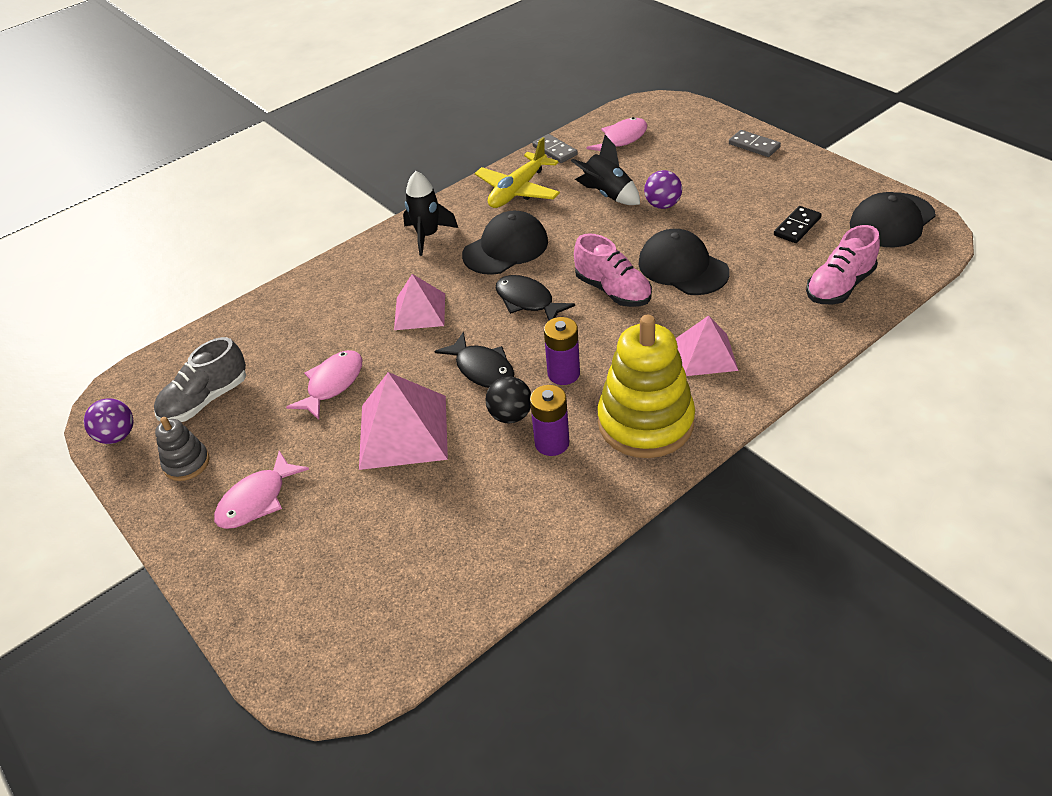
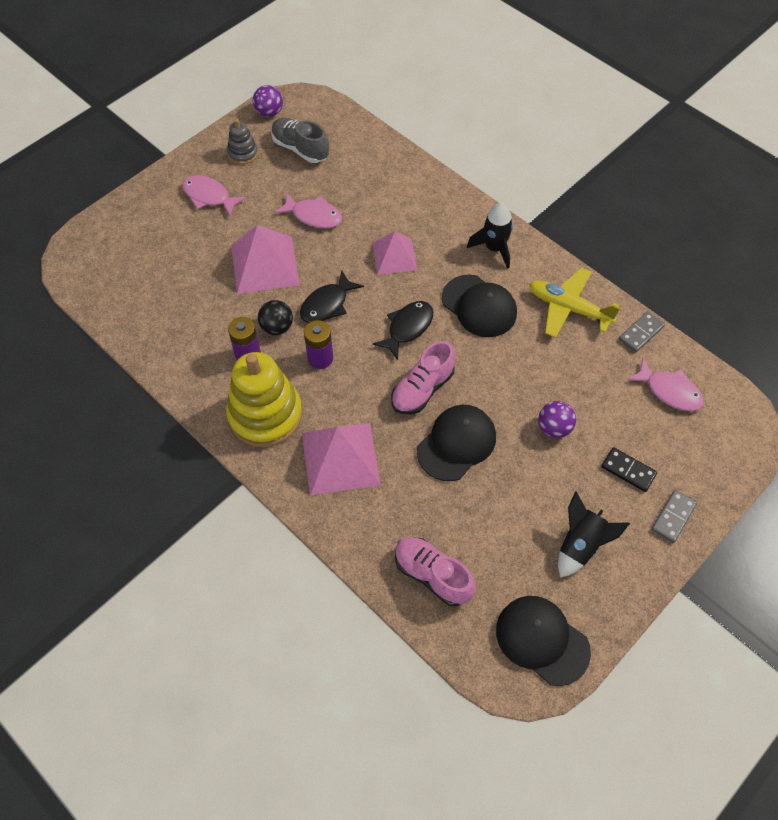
camera: 80 degrees right, 15 degrees up
(607, 194) = (568, 381): black rocket -> black rocket (580, 545)
(705, 354) = (340, 458): pink pyramid -> pink pyramid, size x1.54
(797, 227) = (525, 546): black domino -> black domino (628, 470)

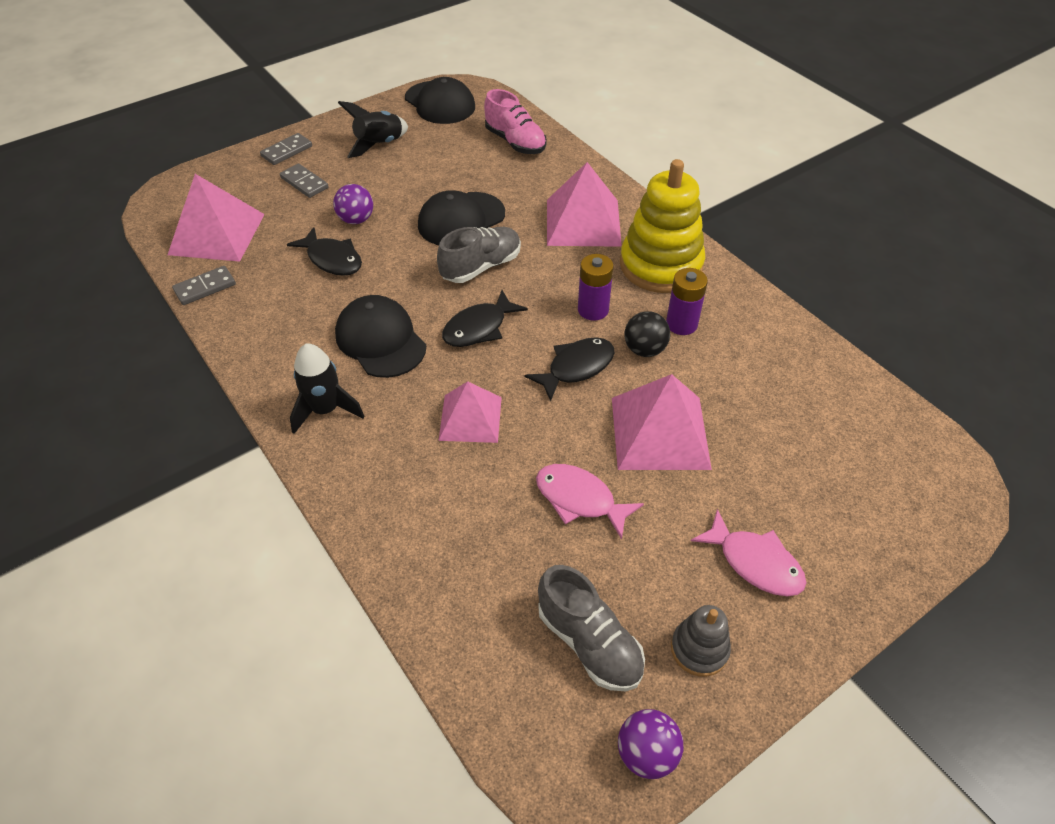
camera: 170 degrees left, 10 degrees down
(422, 389) = (481, 266): pink shoe -> grey shoe
(553, 378) = (332, 259): none -> black fish
(568, 308) = (271, 324): yellow plane -> none
(628, 470) = (304, 183): black domino -> grey domino
(669, 391) = (217, 234): pink fish -> pink pyramid

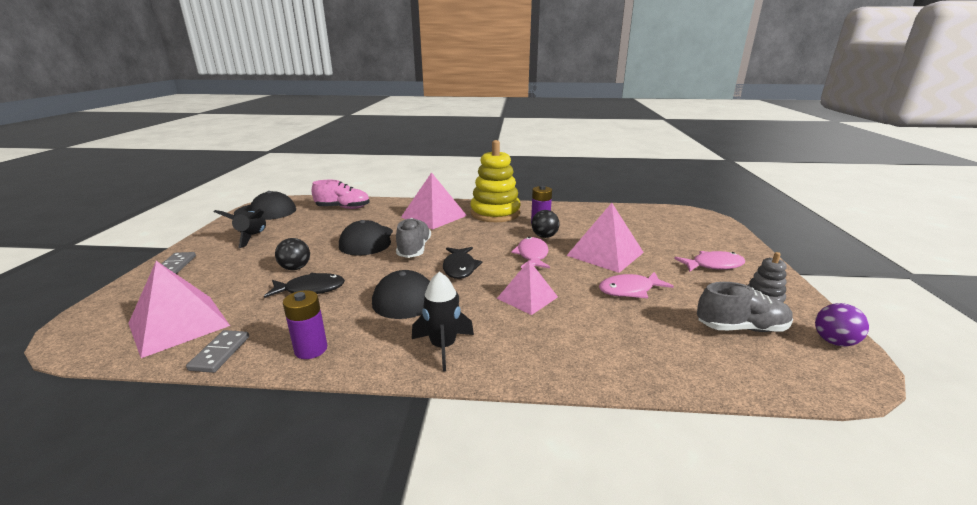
camera: 50 degrees left, 25 degrees down
(304, 183) = (220, 271): grey domino -> none
(356, 220) = (295, 268): purple ball -> black ball
(576, 367) = (532, 255): black fish -> pink fish
(593, 310) = (498, 236): purple battery -> purple battery (311, 349)

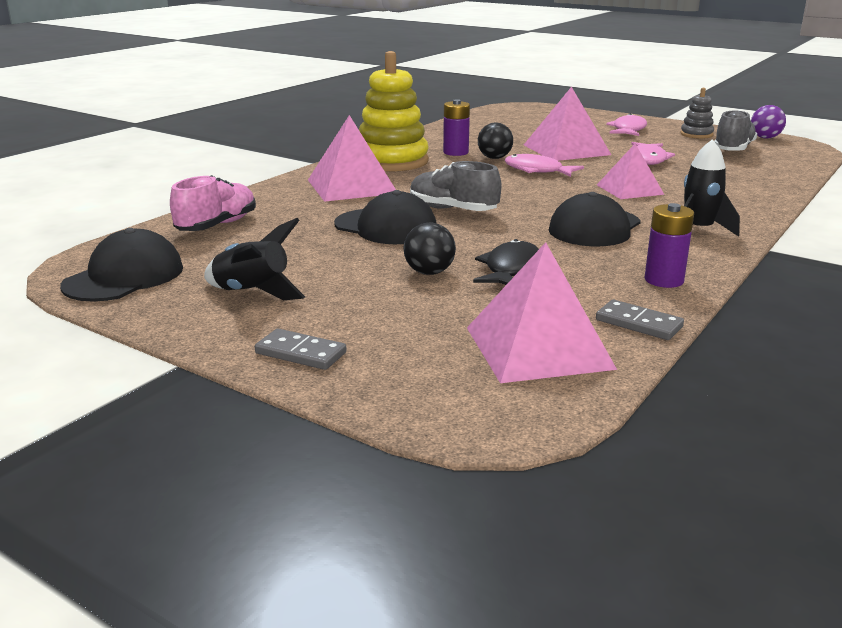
camera: 60 degrees left, 0 degrees up
(460, 268) = (533, 200): black fish -> none

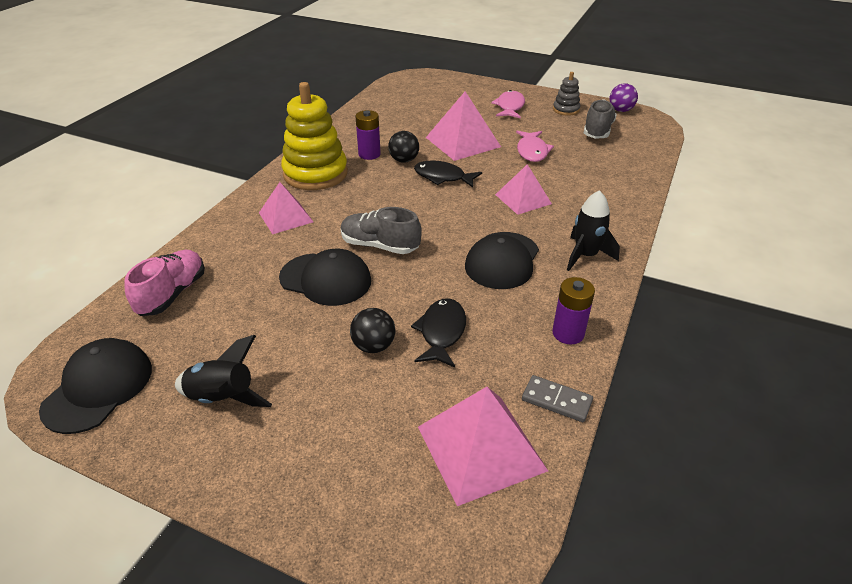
camera: 10 degrees left, 15 degrees up
(300, 353) = (280, 487): grey domino -> none
(352, 186) = (286, 217): pink pyramid -> pink pyramid, size x0.65
(537, 171) = (443, 177): pink fish -> black fish

